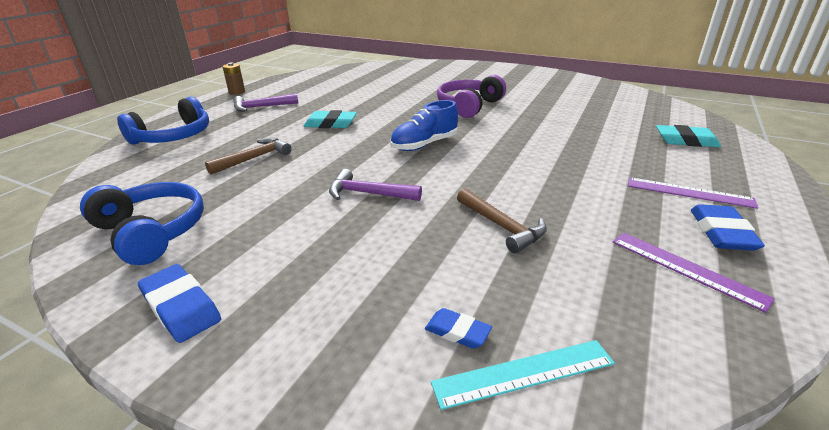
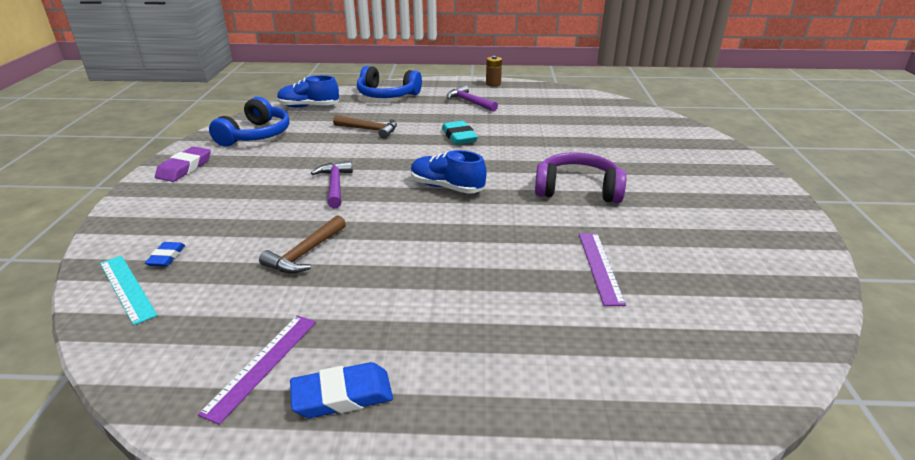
camera: 65 degrees right, 0 degrees up
(120, 184) = (309, 107): none -> blue shoe
(181, 307) = (184, 168): blue eraser -> purple eraser
(686, 140) = (619, 374): turquoise eraser -> none
(689, 192) = (434, 372): purple ruler -> purple ruler (600, 267)

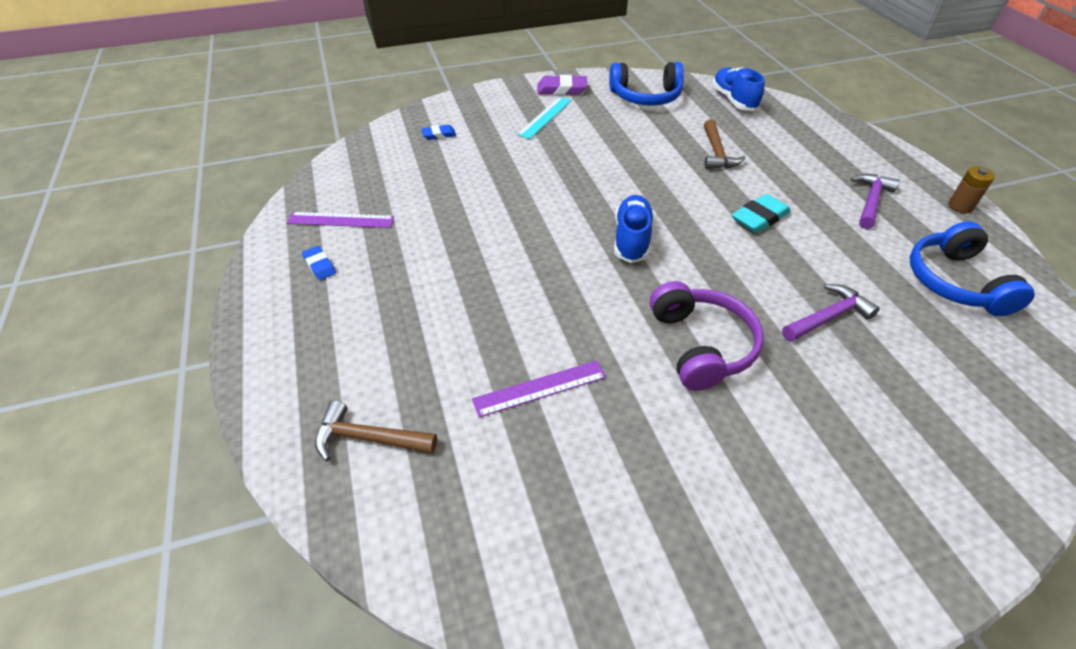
camera: 70 degrees right, 15 degrees up
(127, 288) = (399, 136): turquoise ruler -> turquoise ruler (545, 117)
(305, 253) = (472, 192): brown hammer -> brown hammer (369, 438)
(335, 185) = (586, 170): purple hammer -> purple hammer (828, 317)
(342, 395) = (319, 265): blue eraser -> blue eraser, size x0.60
(387, 95) = (819, 136): blue headphones -> blue headphones (954, 282)

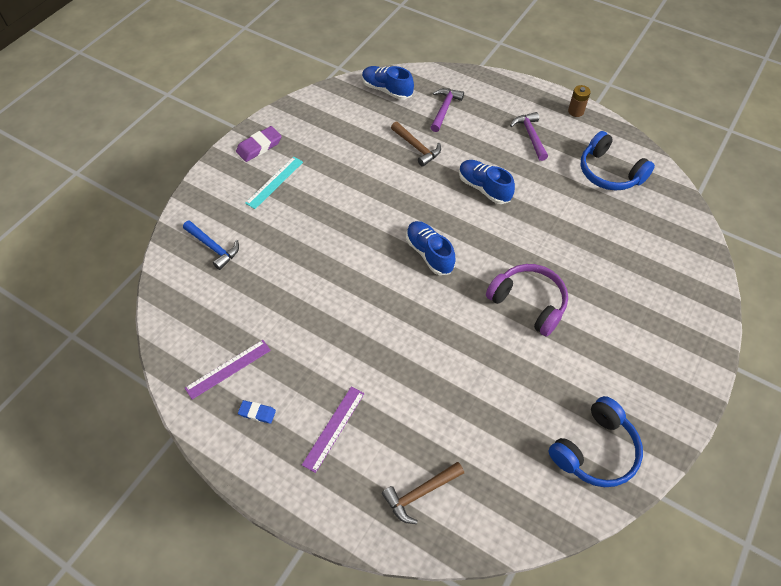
camera: 40 degrees left, 10 degrees up
(439, 135) = (213, 247): blue eraser -> blue hammer
(539, 388) = (475, 392): purple ruler -> purple ruler (333, 428)
(545, 117) = (275, 182): turquoise ruler -> turquoise ruler turned 45 degrees clockwise
(646, 97) = (326, 120): blue headphones -> blue headphones (595, 450)
(759, 218) = (484, 188): turquoise eraser -> blue shoe
(828, 317) = (571, 239): purple hammer -> purple hammer (444, 109)

